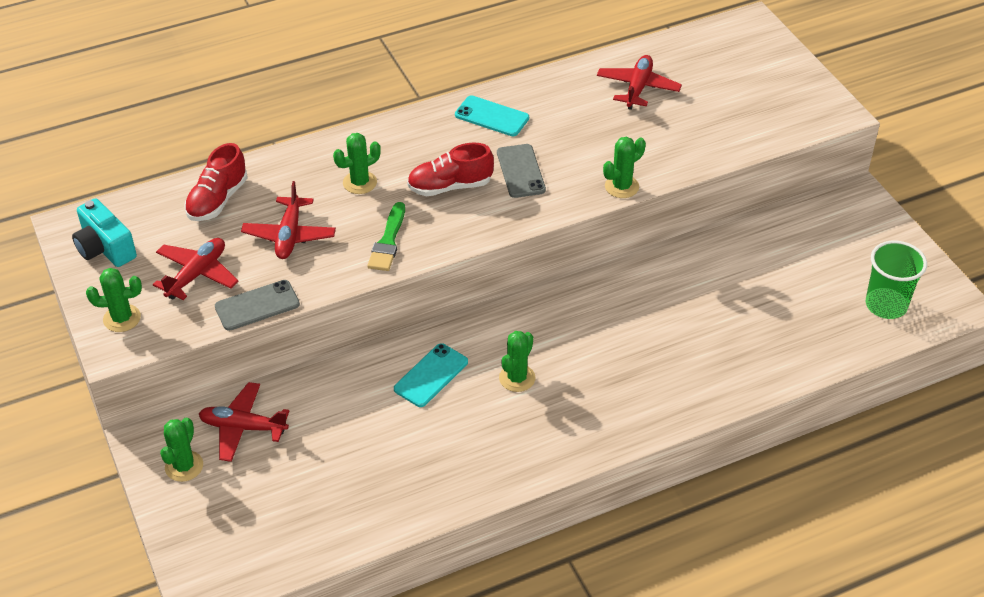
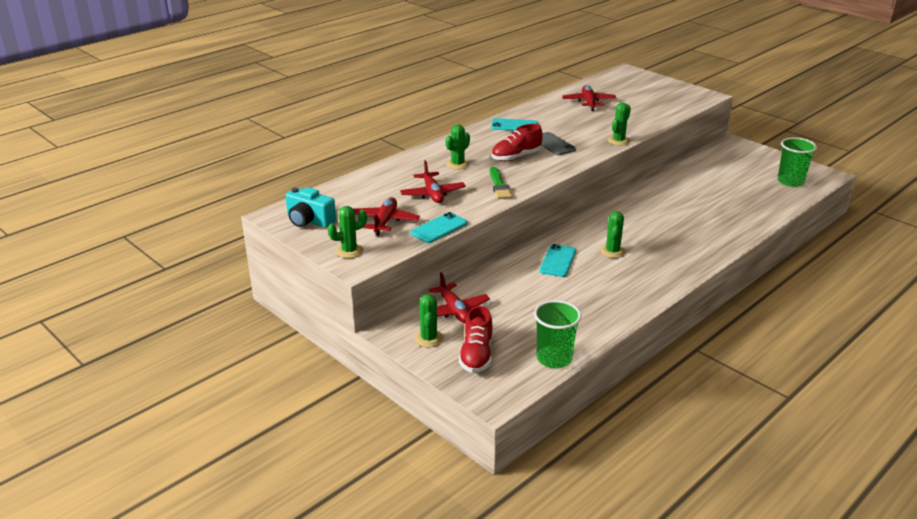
camera: 20 degrees left, 15 degrees down
(217, 200) = (370, 187): red shoe -> red shoe (476, 355)
(243, 427) = (454, 310): red plane -> red plane turned 105 degrees counterclockwise
(257, 305) = (439, 228): grey phone -> turquoise phone
(315, 546) = (554, 358): none -> green cup

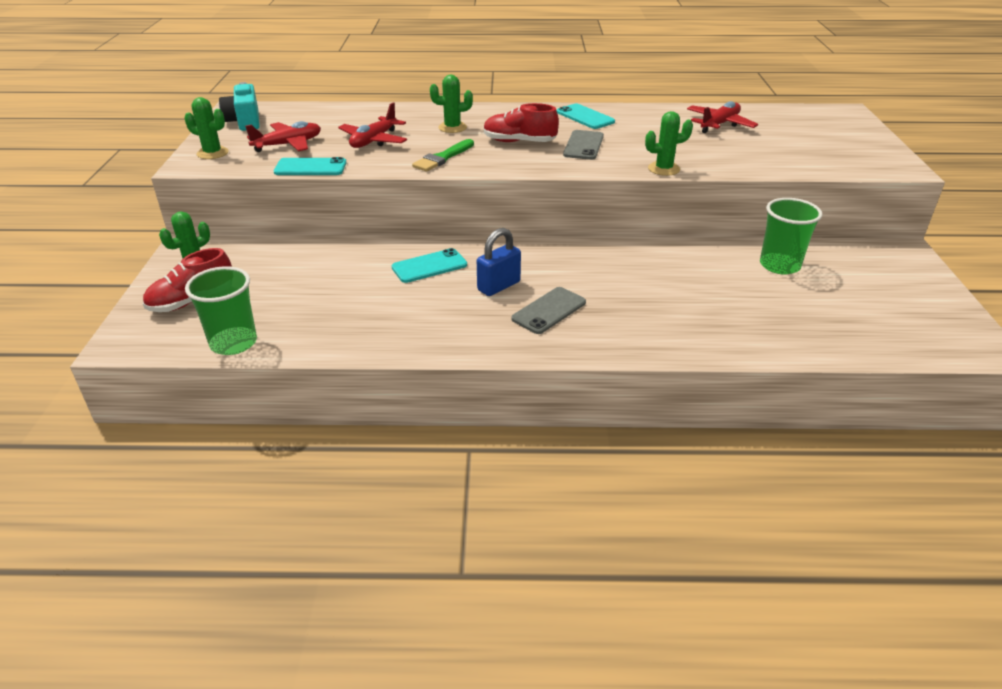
camera: 45 degrees right, 5 degrees up
(454, 310) = (259, 257): red plane -> none
(612, 251) = (499, 286): green cactus -> blue padlock
(658, 250) = (549, 311): none -> grey phone
(790, 181) = (899, 329): green cup -> green cup (779, 265)

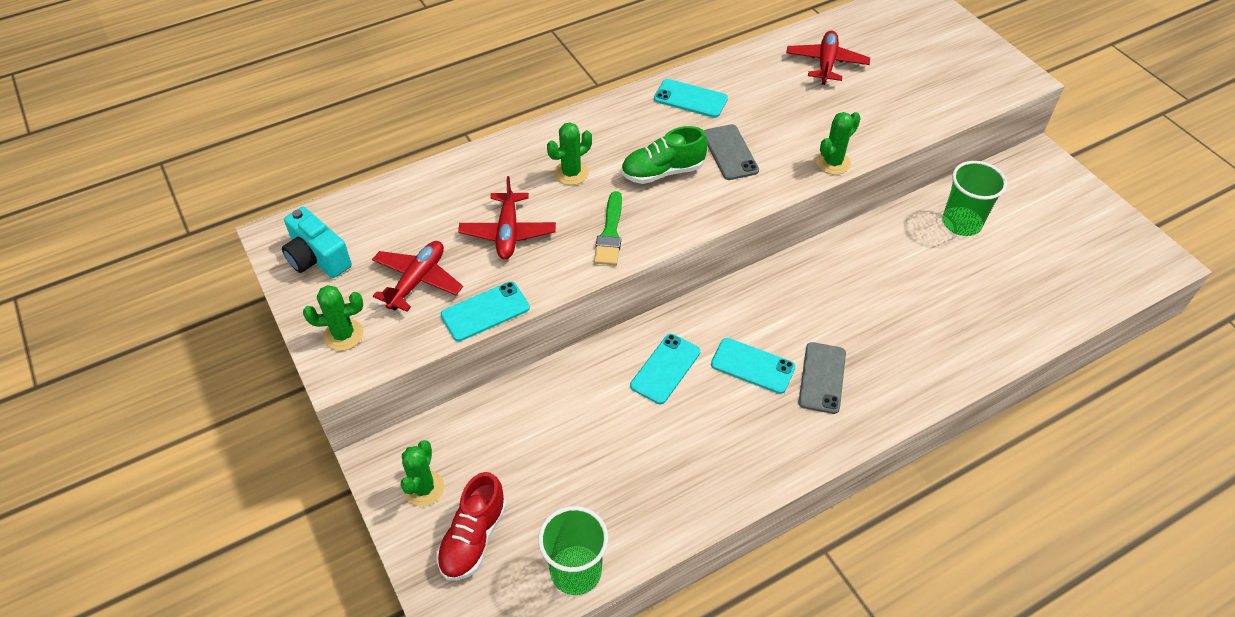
camera: 30 degrees left, 15 degrees up
(499, 286) = (752, 366): blue padlock -> turquoise phone
(519, 142) = (662, 172): red shoe -> green shoe

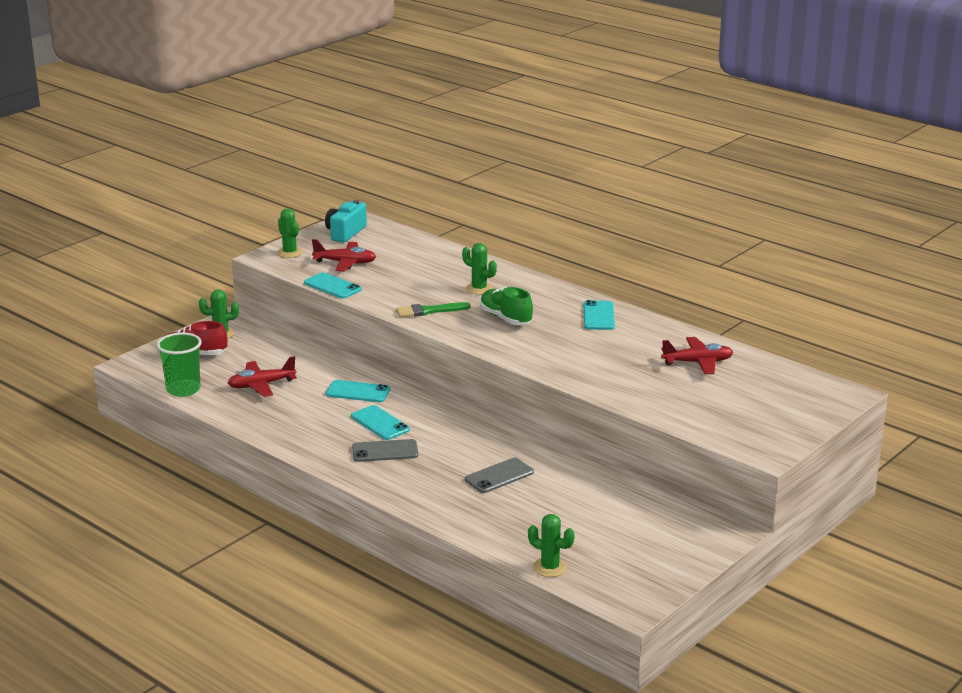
camera: 70 degrees right, 25 degrees down
(508, 233) = (405, 280): red plane -> red plane (261, 385)
(730, 152) = (548, 339): grey phone -> grey phone (499, 476)
(752, 366) = (380, 423): turquoise phone -> turquoise phone turned 45 degrees counterclockwise
(833, 163) = (569, 379): green cactus -> green cactus (550, 567)
(961, 223) = (602, 496): green cup -> none

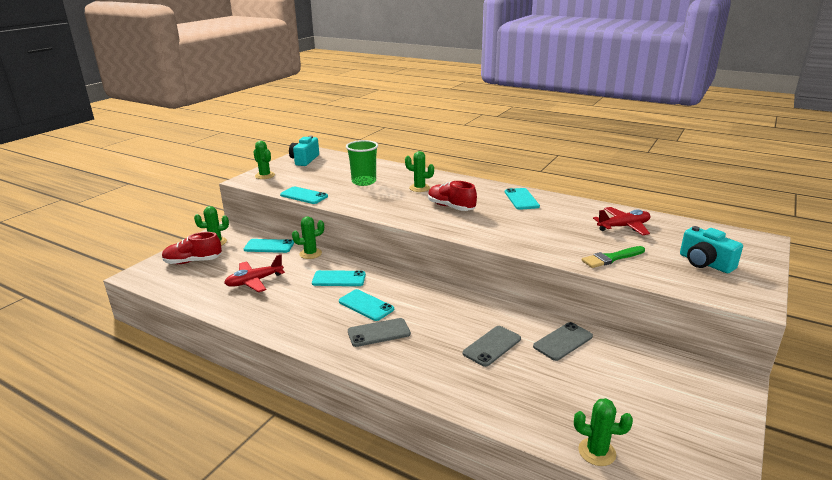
camera: 10 degrees left, 0 degrees up
(183, 389) = (184, 293): green cup -> green cup (364, 182)
(284, 345) = (269, 246): none -> turquoise phone
(332, 359) = (310, 254): none -> green cactus
(345, 263) = (310, 179): red plane -> none
(429, 311) = (387, 207): green brush -> green brush (611, 258)
(505, 318) = (451, 207): green shoe -> red shoe
(577, 480) = (563, 341): none -> grey phone
(754, 412) = (705, 263): none -> turquoise camera

